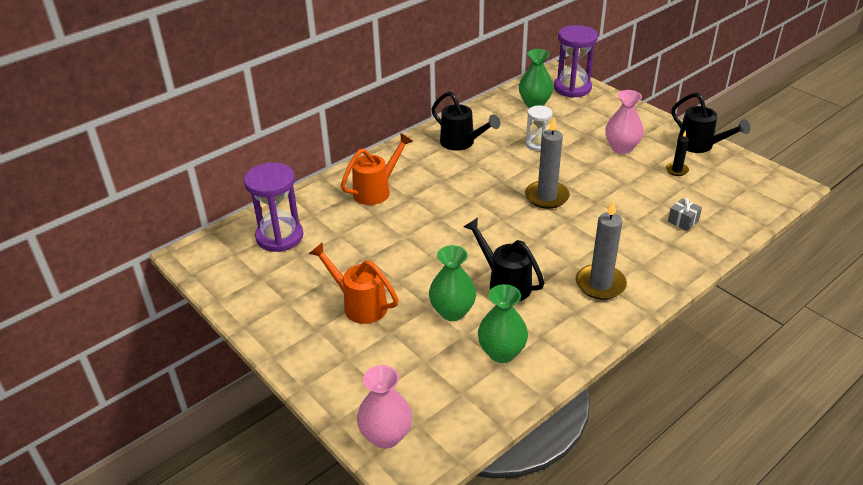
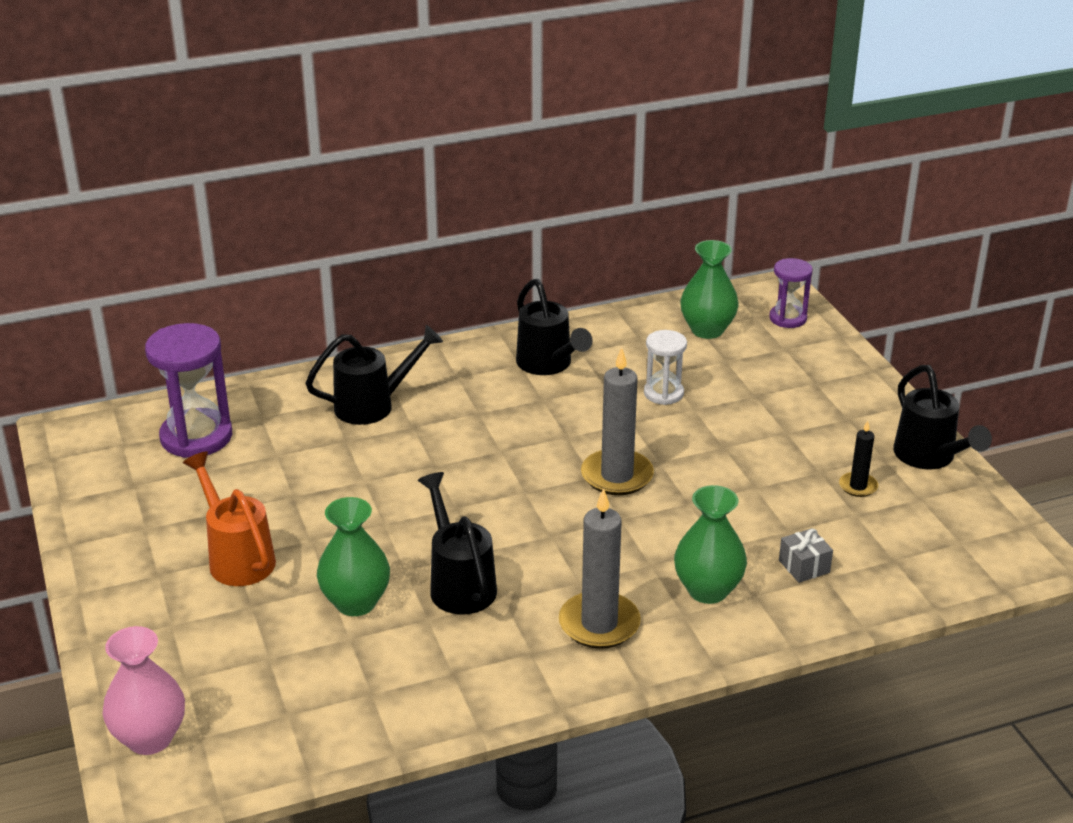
camera: 20 degrees right, 5 degrees down
(376, 191) = (373, 405): orange watering can -> black watering can
(501, 352) = (383, 677): green vase -> green vase (708, 590)
(572, 88) = (788, 318): purple hourglass -> purple hourglass, size x0.58
(621, 148) = (794, 430): pink vase -> none

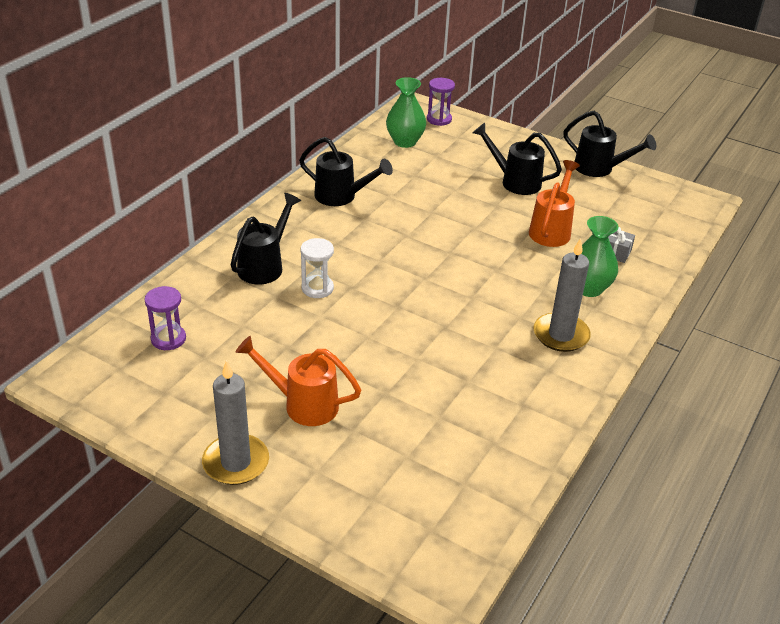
camera: 40 degrees left, 5 degrees up
(150, 738) = (400, 551): pink vase -> none
(196, 437) = (168, 339): purple hourglass -> purple hourglass, size x0.58
(356, 602) = (414, 393): green vase -> none
(459, 584) = (458, 351): black watering can -> black watering can (515, 181)
(617, 476) = (463, 246): grey candle -> grey candle (236, 462)
(663, 393) = (427, 188): white hourglass -> white hourglass (317, 288)
(755, 504) = (551, 230): none -> orange watering can
(858, 486) = (587, 198): black candle -> none

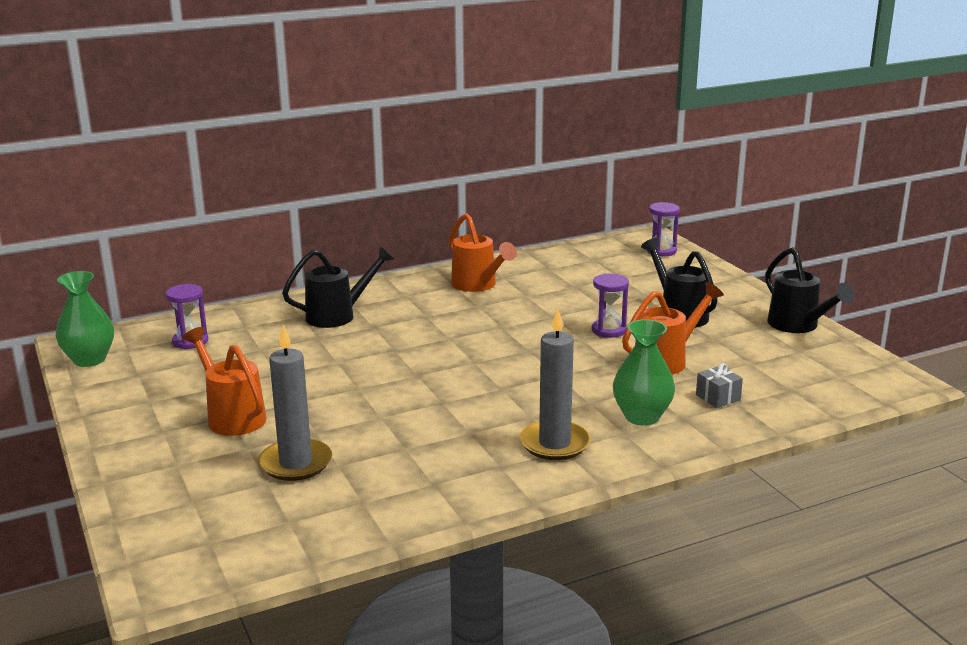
camera: 35 degrees right, 15 degrees down
(236, 462) = (122, 436): grey candle -> grey candle (296, 463)
(317, 288) = (361, 342): white hourglass -> none
(341, 197) = (477, 285): black watering can -> orange watering can
(405, 142) = (600, 260): green vase -> green vase (89, 359)
(485, 213) = (608, 330): none -> purple hourglass

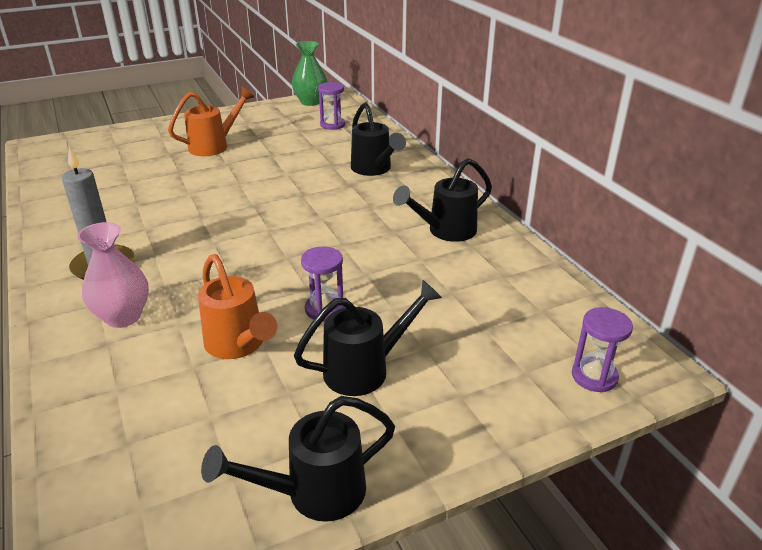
camera: 90 degrees right, 10 degrees up
(296, 463) = (140, 169): grey candle -> none
(477, 285) = (446, 231): orange watering can -> black watering can
(642, 417) = (123, 317): green vase -> pink vase
(718, 397) = (136, 375): grey gift -> none

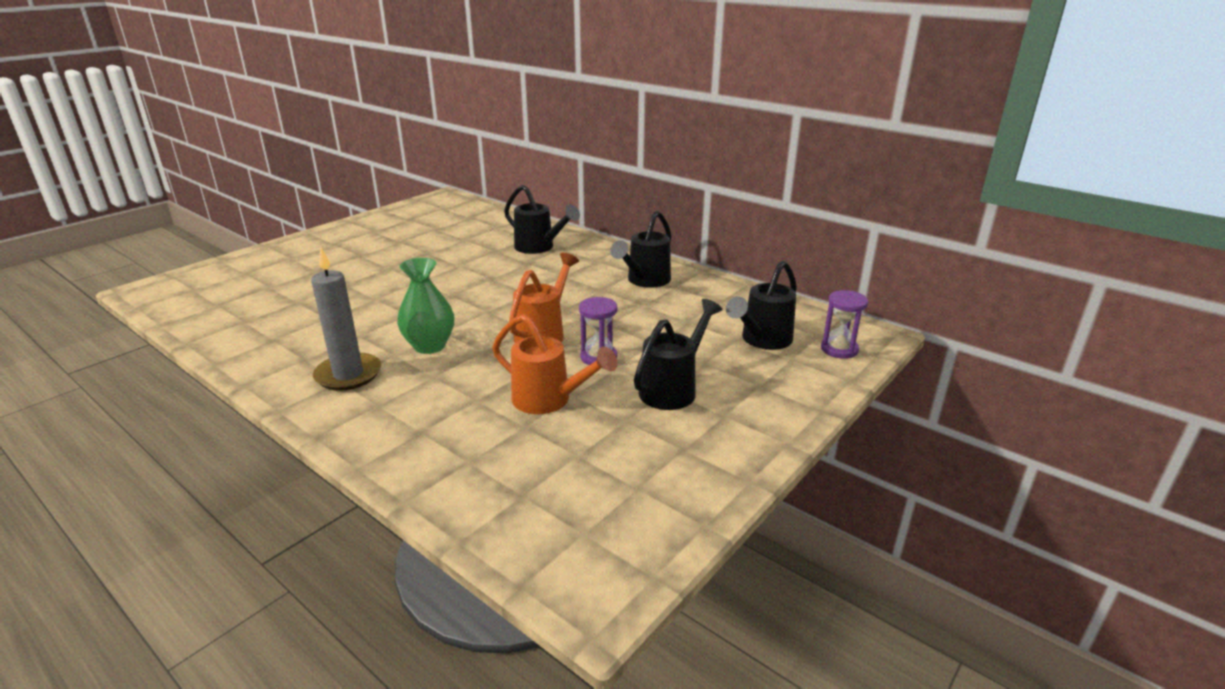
camera: 25 degrees left, 5 degrees down
(123, 317) = (415, 408): pink vase -> none
(214, 146) = (360, 256): orange watering can -> orange watering can (543, 333)
(310, 102) = (423, 204): green vase -> green vase (430, 346)
(314, 493) = (713, 477): black watering can -> black watering can (762, 340)
(332, 125) = (464, 219): purple hourglass -> none

